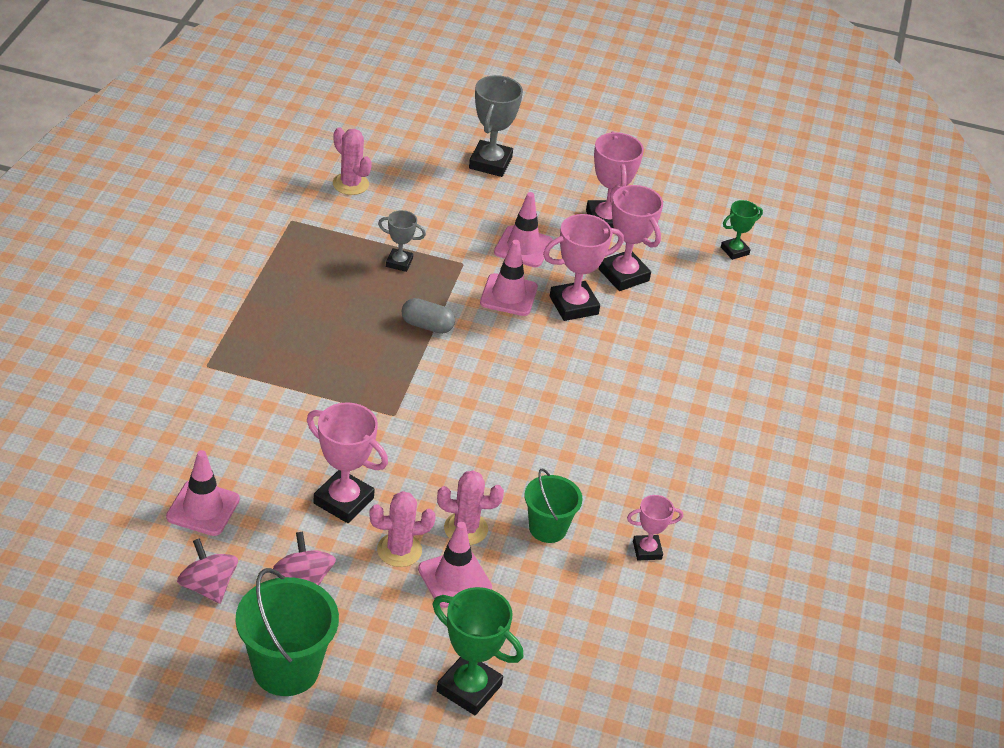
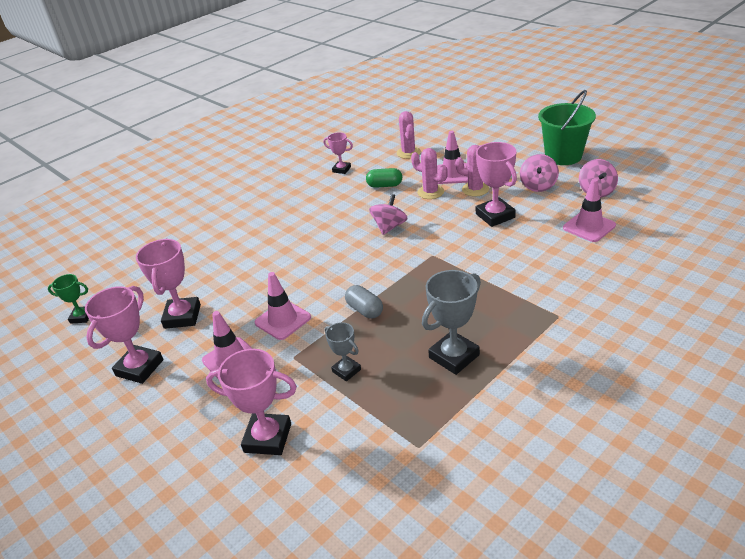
camera: 140 degrees left, 5 degrees down
(350, 184) = (329, 480): pink cactus -> pink cactus (408, 153)
(469, 688) = (474, 139): green trophy -> none
(482, 448) = (389, 227): none -> pink spinning top
(490, 163) = (167, 467): grey trophy -> grey trophy (454, 356)
(547, 528) = (384, 185): green bucket -> green capsule
(573, 305) = (243, 301): pink trophy -> pink trophy (268, 438)

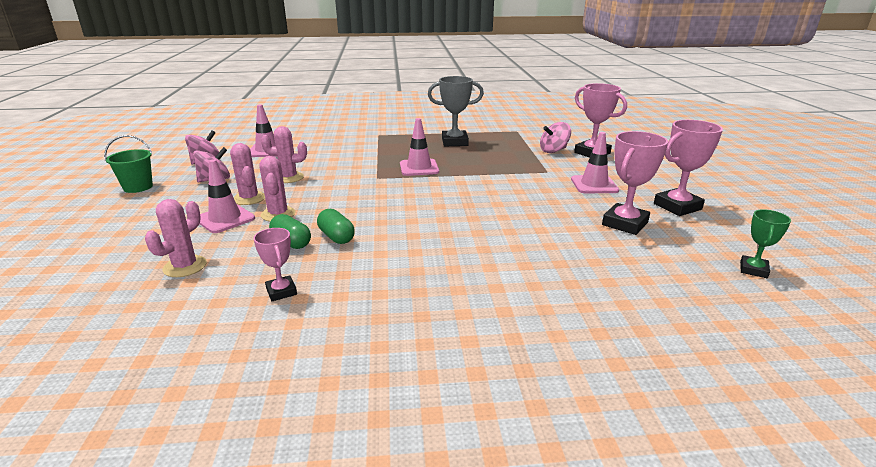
camera: 145 degrees left, 10 degrees down
(81, 317) = (753, 270): green trophy -> green trophy turned 75 degrees clockwise
(283, 320) = (535, 189): pink traffic cone -> pink traffic cone (419, 168)
(346, 370) = (520, 156): grey trophy -> none
(365, 310) = (471, 172): grey capsule -> none
(366, 200) = (336, 237): none -> green capsule
(389, 227) = (365, 206): pink spinning top -> pink spinning top (553, 150)
(495, 216) = (289, 177): pink trophy -> pink cactus
(563, 156) = (138, 187): green bucket -> green bucket, size x0.63

